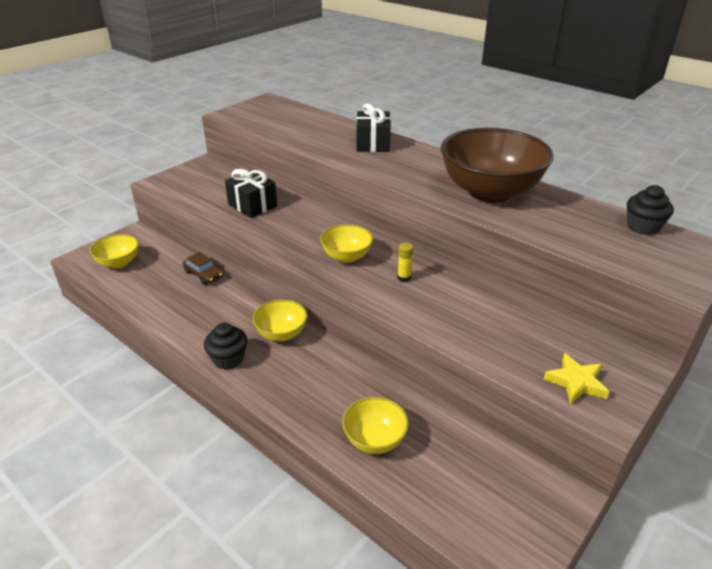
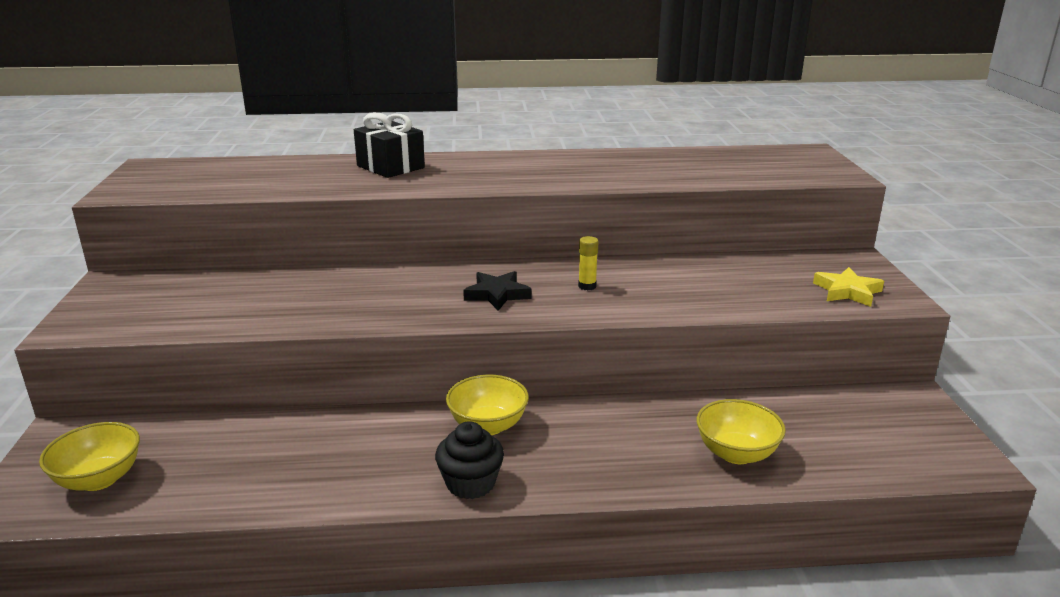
camera: 45 degrees left, 10 degrees down
(203, 274) = (274, 424): brown car -> none
(252, 205) = (283, 296): black gift -> none
(346, 257) = (497, 294): yellow bowl -> black star
(490, 192) = (591, 167): brown bowl -> none
(643, 227) = (747, 152): black cupcake -> none

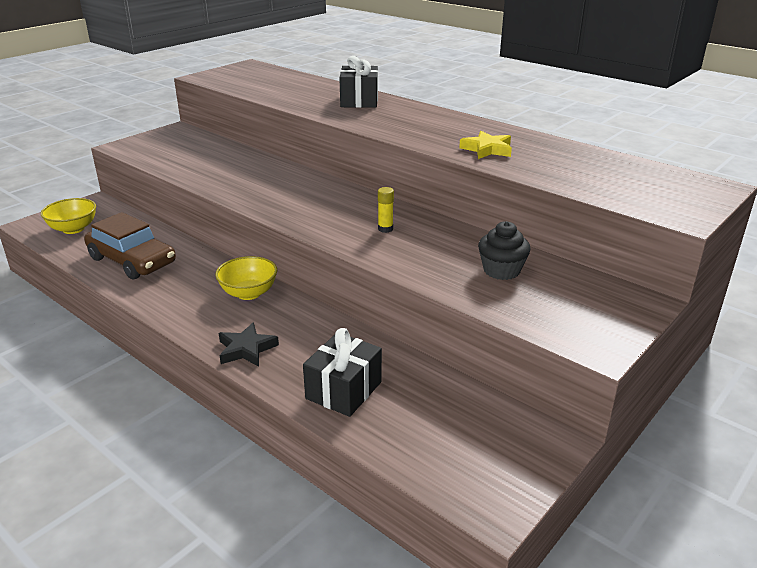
camera: 45 degrees right, 5 degrees up
(277, 468) = (132, 261): none -> brown car
(470, 483) = (186, 316): black cupcake -> black cupcake (501, 270)
(497, 294) = (324, 210): black star -> black star (246, 349)
(736, 453) = (343, 390): yellow bowl -> black gift
(847, 291) = (567, 320): yellow star -> yellow star (487, 149)

